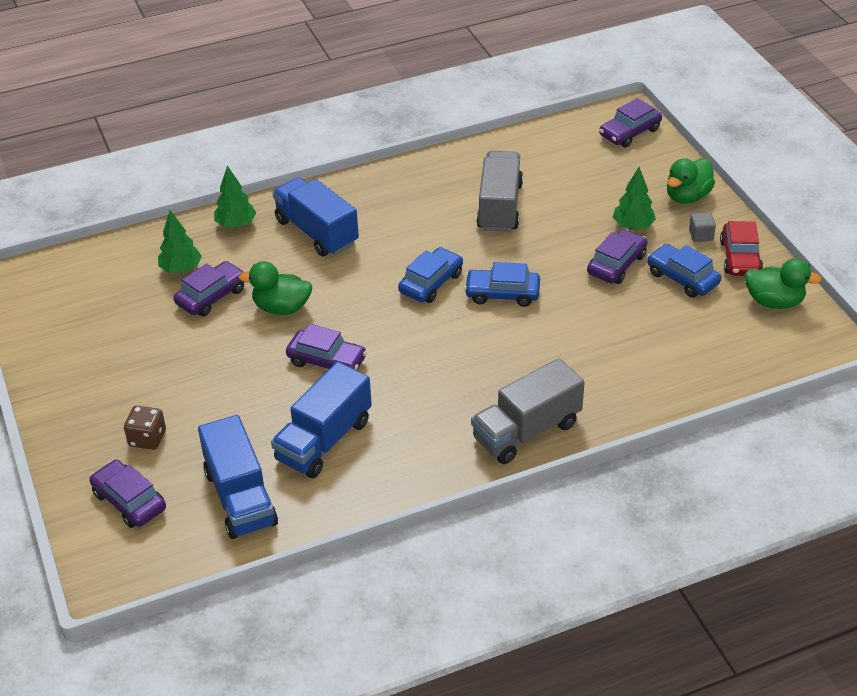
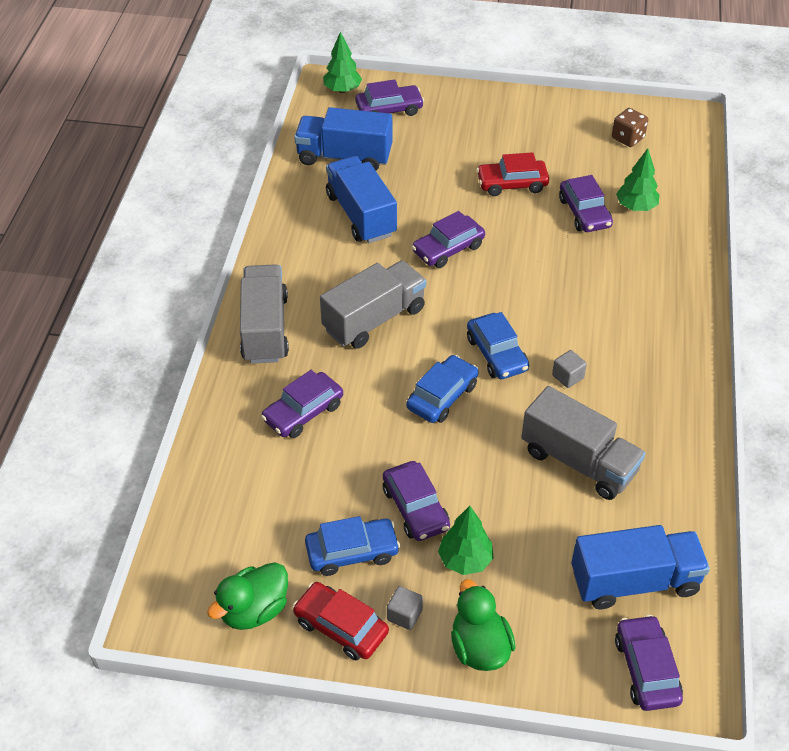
camera: 120 degrees right, 5 degrees up
(147, 438) = (443, 133): brown dice -> brown dice (627, 138)
(200, 356) = (512, 184): none -> red car
(236, 224) = (680, 260): green tree -> green tree (342, 90)
(281, 308) = (537, 247): green duck -> none
(316, 232) = (631, 307): blue truck -> blue truck (634, 581)
(422, 239) = (568, 376): none -> grey cube
(454, 368) = (374, 319): none -> grey truck
(591, 361) = (303, 412): none -> purple car

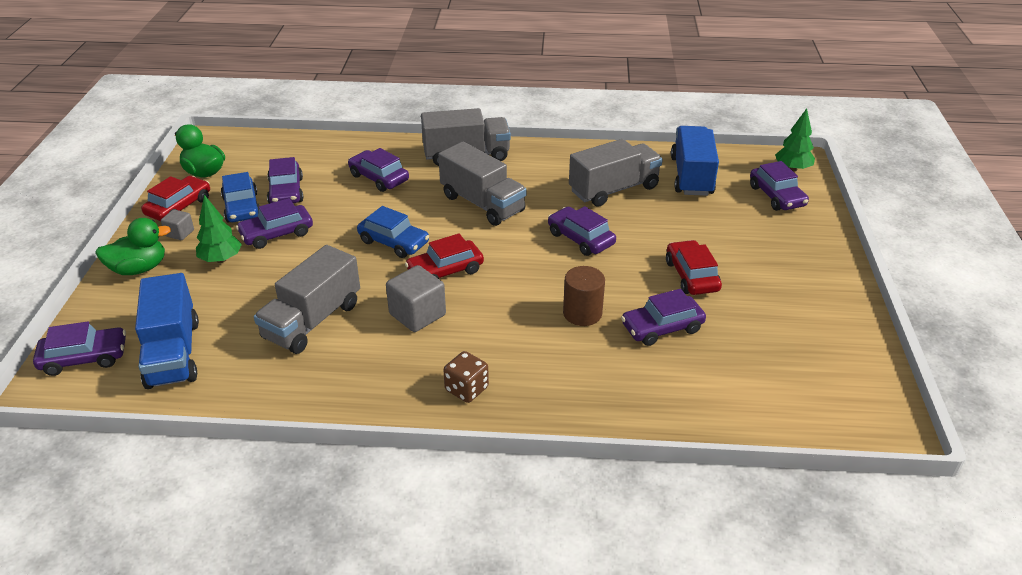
camera: 85 degrees right, 10 degrees down
(320, 507) = (286, 191): none -> purple car
(361, 215) = (614, 189): blue truck -> grey truck
(497, 354) = (445, 271): blue car -> red car
(565, 260) = (582, 313): none -> brown cylinder
(568, 376) = (417, 314): grey cube -> grey cube, size x1.81
(627, 138) = (814, 365): brown dice -> brown dice (466, 389)
(636, 207) = (685, 369): green tree -> none

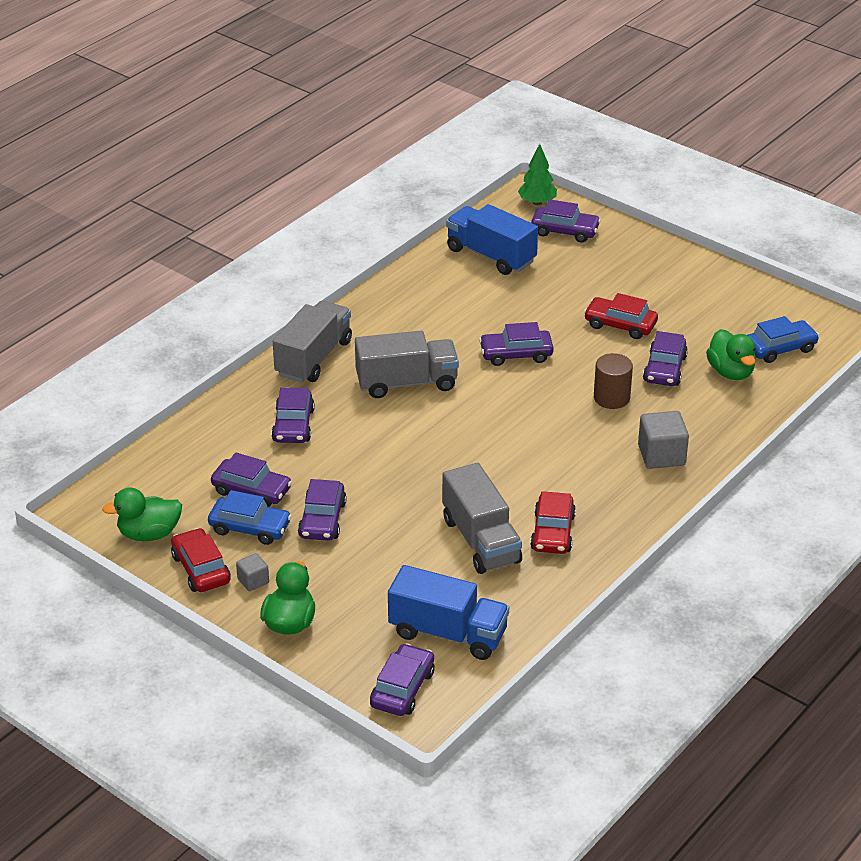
camera: 55 degrees left, 0 degrees up
(221, 259) = (329, 567): green tree -> none
(379, 178) = (293, 425): purple car -> purple car turned 75 degrees counterclockwise
(394, 242) = (412, 455): blue car -> blue car (780, 348)
(417, 314) = (529, 481): grey cube -> grey cube (661, 455)
(445, 271) = (485, 443): red car -> red car (553, 532)
(466, 389) = (643, 491): brown dice -> none
(614, 189) = (465, 304): grey truck -> none
(710, 372) = (730, 372): none -> green duck

